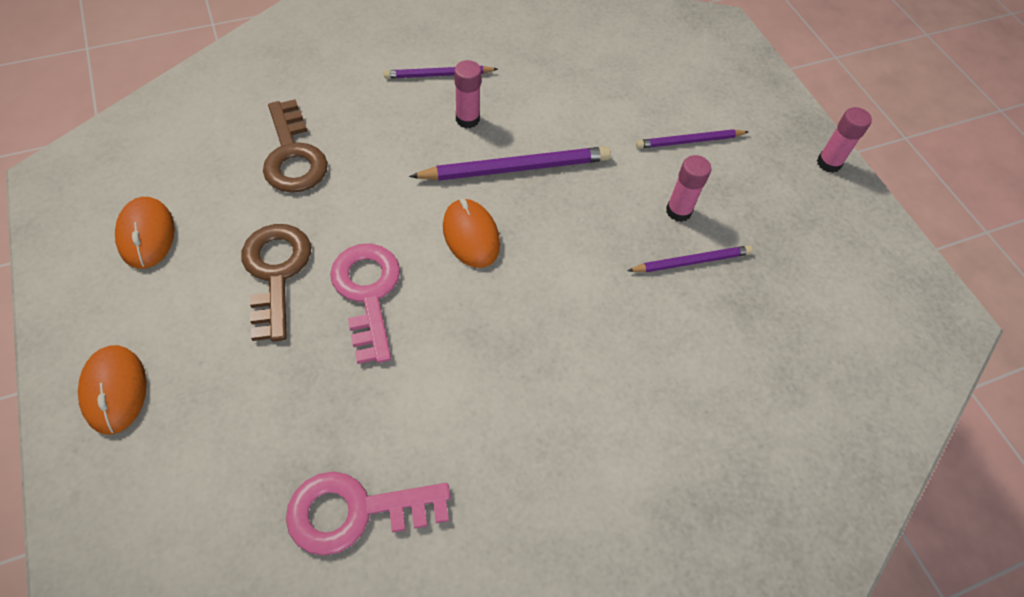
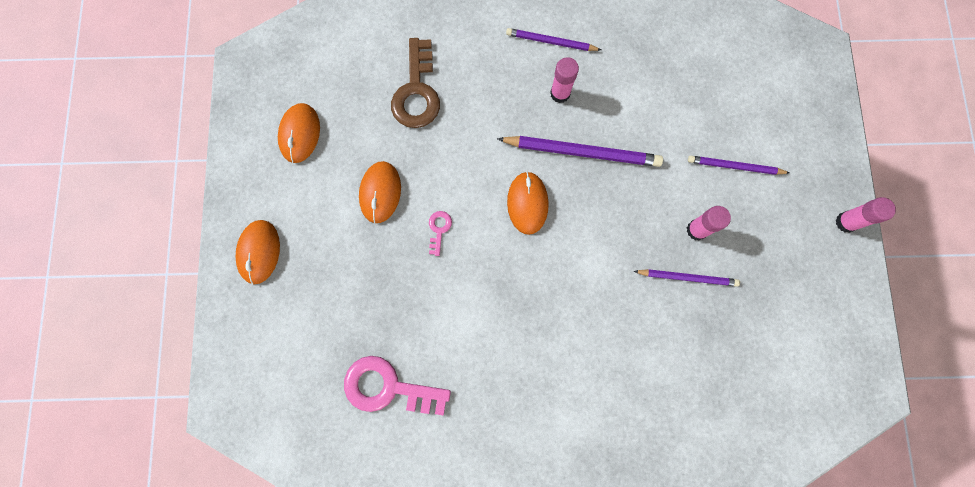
camera: 25 degrees right, 20 degrees up
(276, 273) = (380, 193): brown key -> orange mouse
(367, 293) = (439, 229): pink key -> pink key, size x0.45

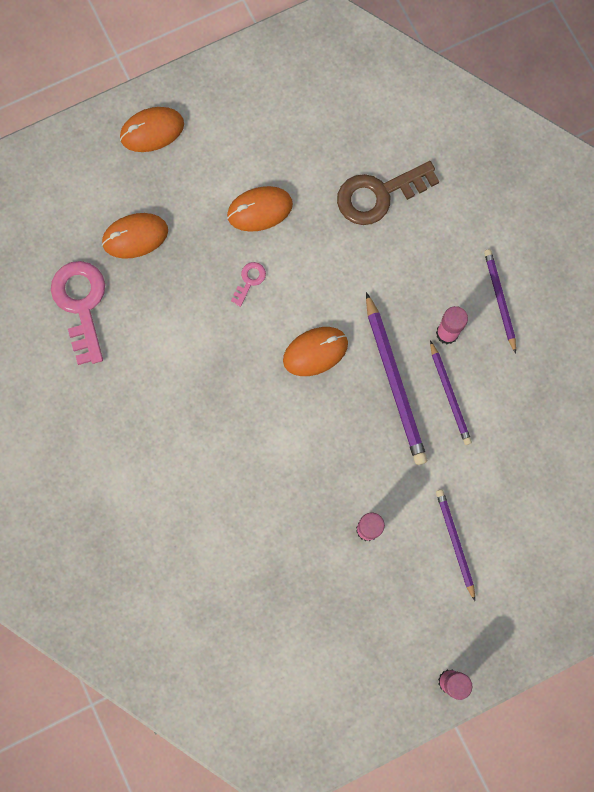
camera: 65 degrees right, 0 degrees up
(300, 134) = (282, 109): orange mouse -> orange mouse (135, 237)
(439, 229) = (249, 281): pink key -> pink key turned 45 degrees counterclockwise
(687, 277) = (313, 539): purple pencil -> purple pencil (450, 394)

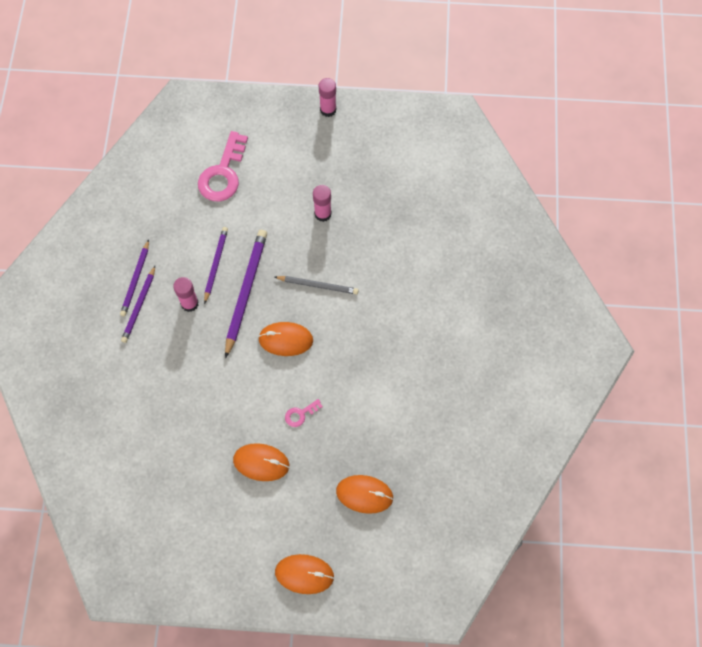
camera: 150 degrees left, 10 degrees down
(81, 304) = (431, 465): pink key -> pink key (223, 173)
(319, 435) = (318, 285): none -> grey pencil
(379, 195) = (169, 425): brown key -> none
(455, 542) = (273, 178): purple pencil -> purple pencil (136, 280)

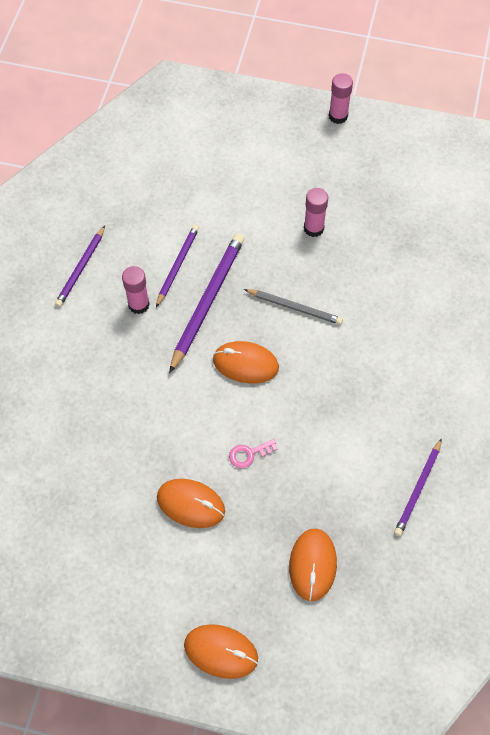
camera: 10 degrees right, 5 degrees down
(139, 306) = (79, 298): purple pencil -> purple pencil (418, 489)
(223, 173) = (204, 167): pink key -> none
(364, 494) = (312, 565): orange mouse -> orange mouse turned 75 degrees clockwise

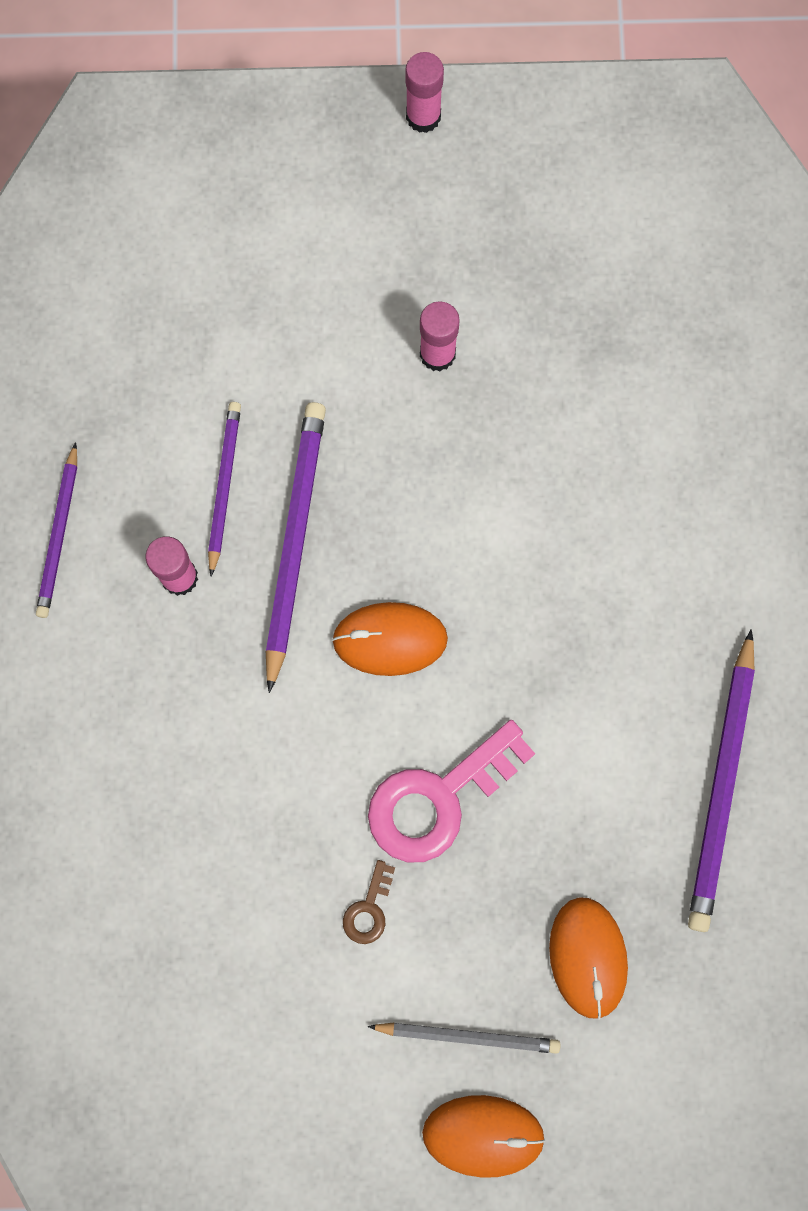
camera: 15 degrees left, 15 degrees up
(191, 504) = (369, 909): orange mouse -> brown key
(249, 454) = (438, 798): pink key -> pink key, size x2.20
(294, 307) = (444, 514): grey pencil -> grey pencil (468, 1036)
(418, 489) = (722, 785): purple pencil -> purple pencil, size x1.64

